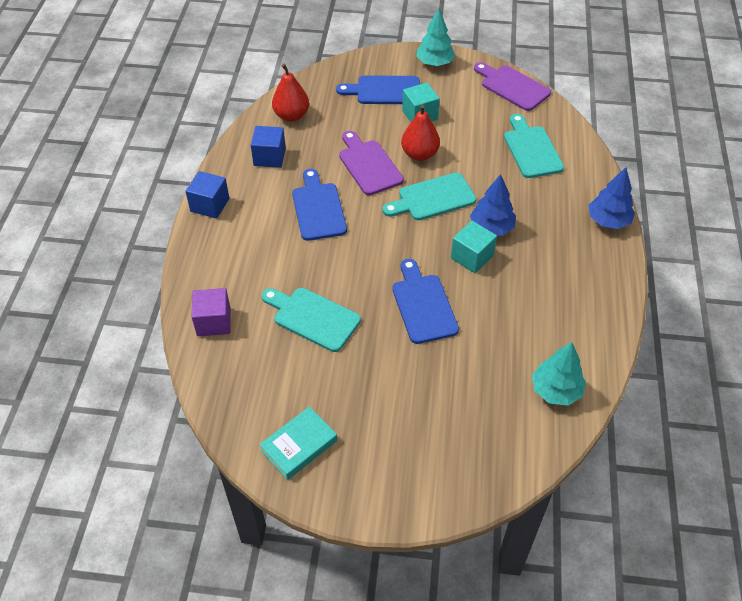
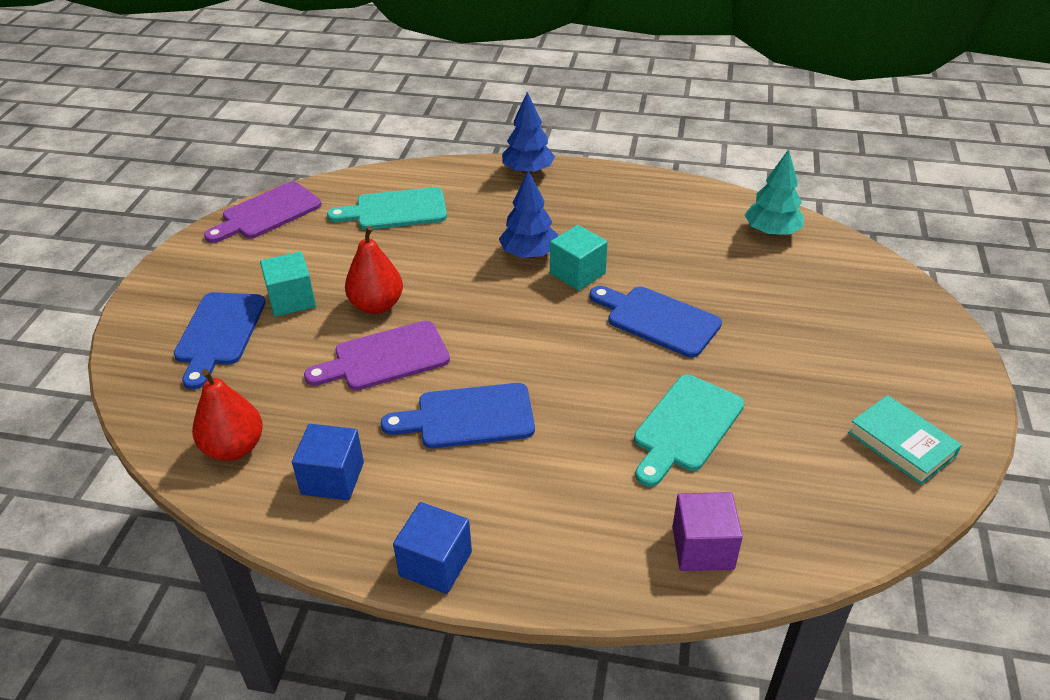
camera: 85 degrees left, 10 degrees down
(423, 305) = (658, 320): blue cutting board -> blue cutting board turned 45 degrees clockwise
(433, 198) = (468, 299): turquoise cutting board -> none
(434, 63) = (178, 277): turquoise tree -> none

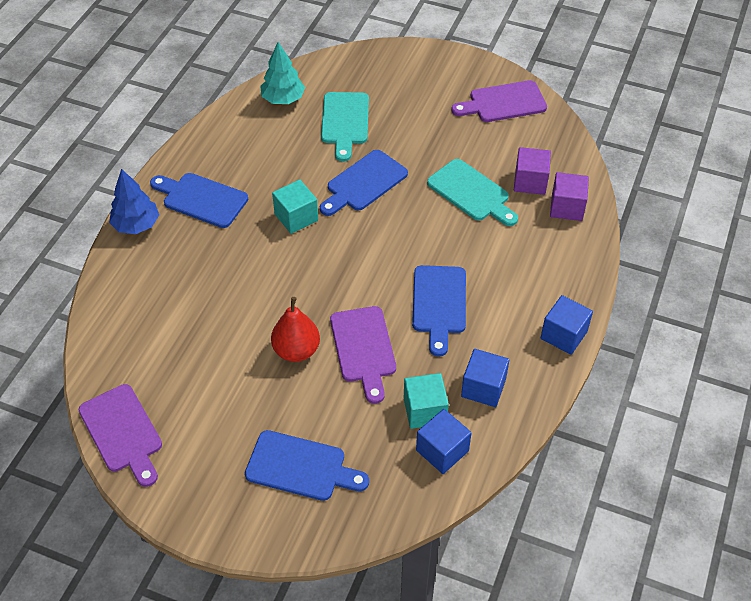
camera: 80 degrees left, 10 degrees up
(234, 448) = (442, 451): red pear -> blue cube
(292, 300) = (270, 412): turquoise cube -> turquoise cube (424, 410)
(395, 210) = (160, 328): turquoise cutting board -> turquoise cutting board (345, 122)
(529, 254) = (260, 242): blue tree -> none
(579, 203) = (201, 199): none -> blue cutting board
(739, 494) = (530, 182): none -> purple cube
(901, 444) = (503, 103): turquoise book -> purple cutting board

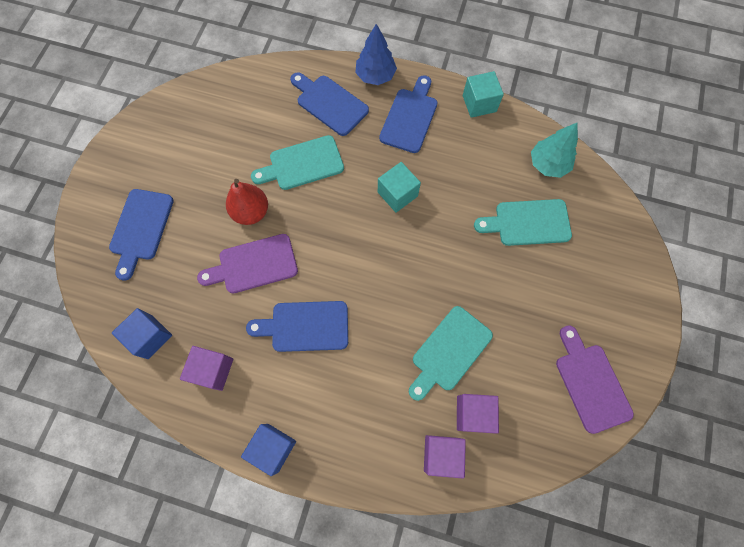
camera: 85 degrees right, 20 degrees up
(123, 432) = (177, 105): purple cutting board -> none
(242, 299) = (302, 164): none -> turquoise cutting board
(364, 183) = (447, 248): blue cutting board -> blue cutting board (329, 103)
(424, 410) = (190, 320): turquoise cube -> turquoise cube (479, 103)
(483, 388) = (213, 370): blue cube -> purple cube

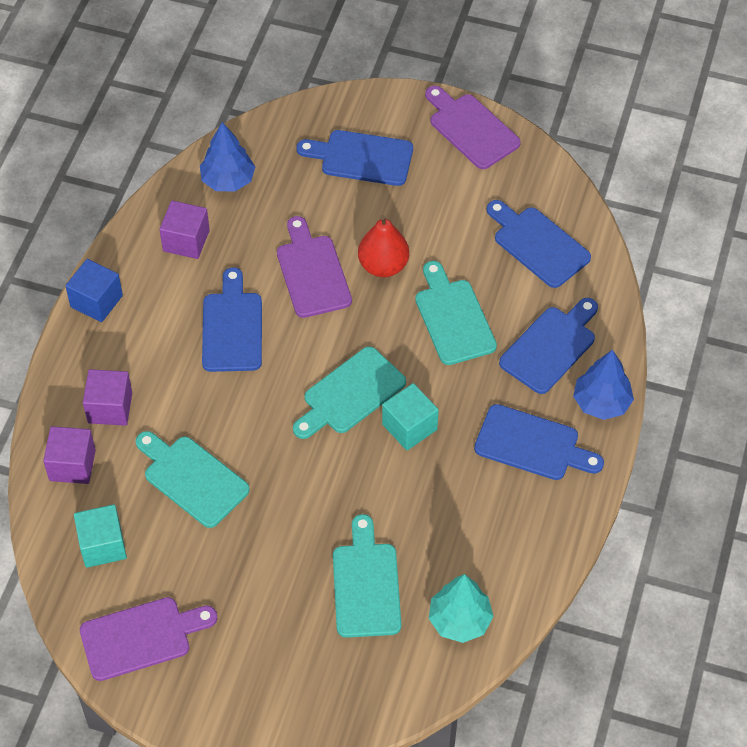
camera: 90 degrees right, 15 degrees down
(123, 149) = (471, 129): none -> purple cutting board
(150, 337) = (228, 180): blue cube -> blue tree
(240, 108) = (537, 244): none -> blue cutting board
(369, 235) = (350, 394): none -> turquoise cutting board
(473, 414) = (115, 501): purple cube -> purple cube (110, 408)
(479, 103) = (561, 536): turquoise cube -> turquoise cube (102, 545)

